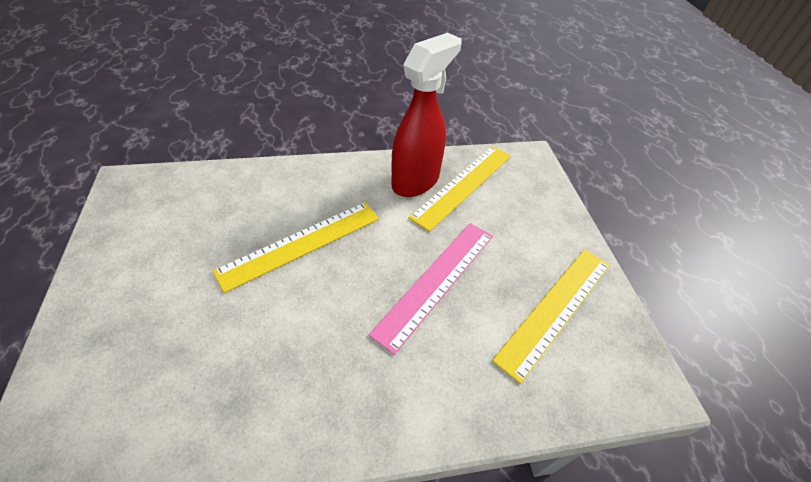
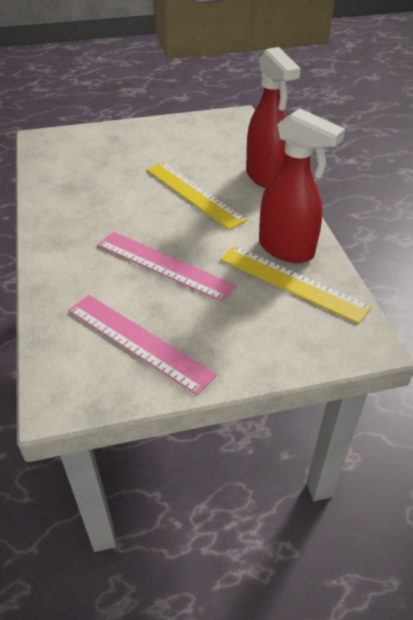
camera: 90 degrees right, 5 degrees down
(285, 177) = (265, 177): none -> red spray bottle
(555, 309) = (139, 341): yellow ruler -> pink ruler

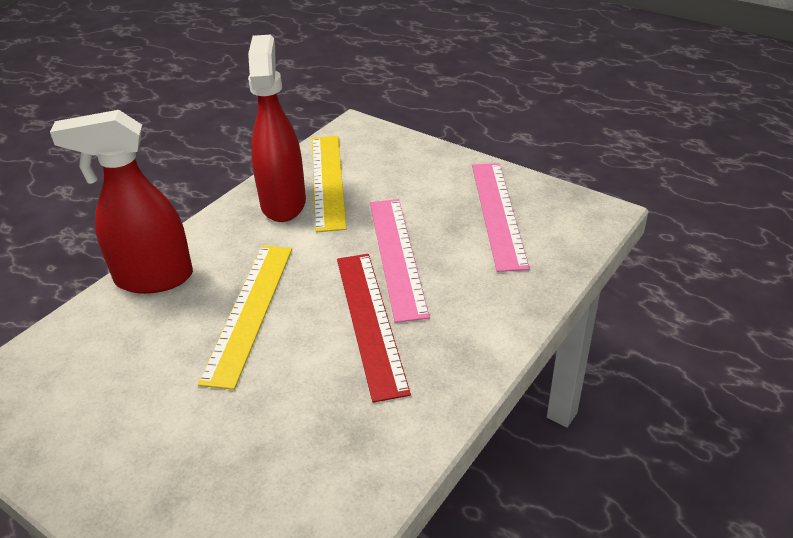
camera: 130 degrees left, 5 degrees down
(127, 225) = (370, 321): none -> red ruler
(265, 177) = (153, 278): red spray bottle -> red spray bottle turned 120 degrees counterclockwise

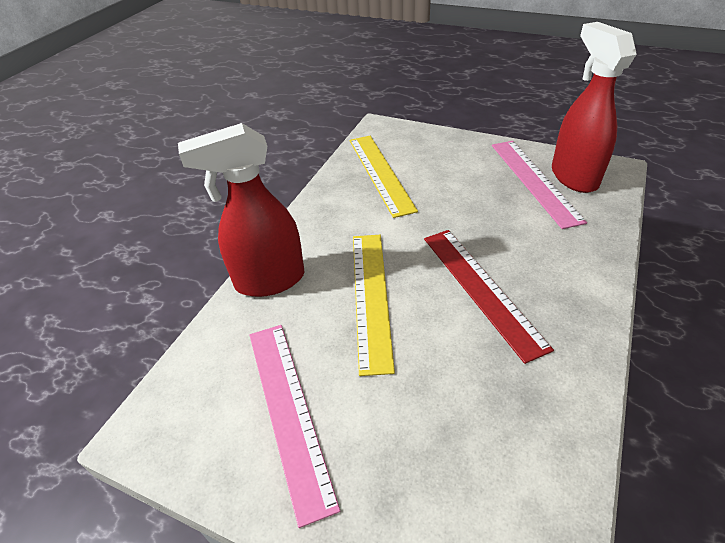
camera: 10 degrees left, 5 degrees up
(283, 203) = (352, 197): red spray bottle -> red spray bottle (573, 177)
(396, 256) = (472, 228): pink ruler -> pink ruler (288, 411)

